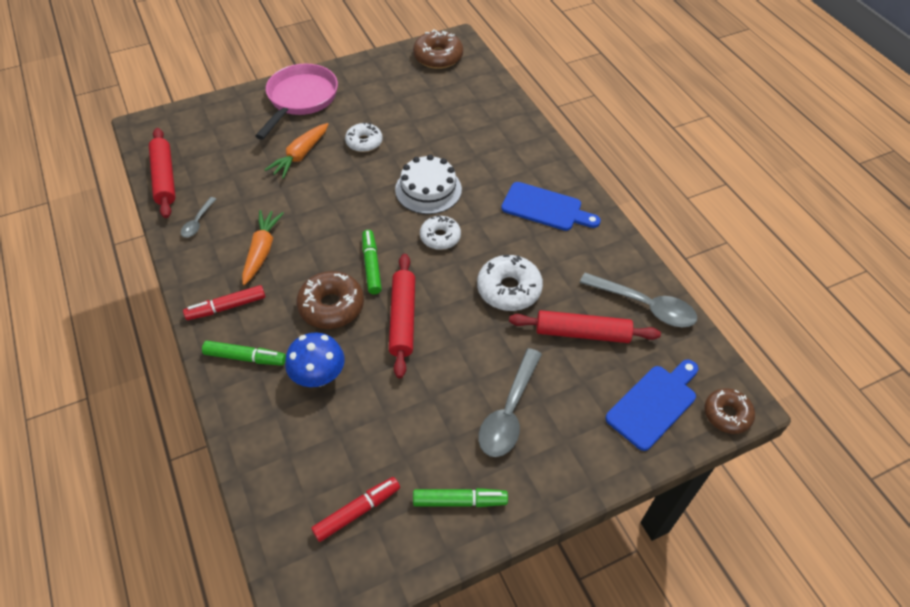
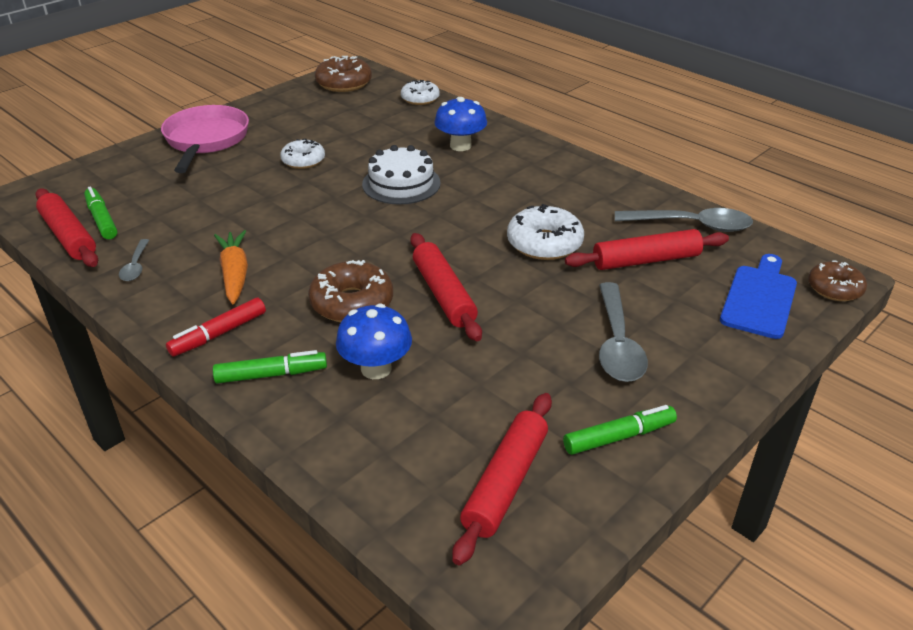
camera: 20 degrees left, 15 degrees down
(300, 156) = (234, 185): orange carrot -> none
(357, 511) = (505, 483): red marker -> red rolling pin
(371, 266) = (377, 258): green marker -> green marker (102, 219)
(440, 237) = (440, 218): white donut -> white donut (420, 99)
(498, 158) = (460, 146): none -> blue mushroom
(545, 208) = (537, 173): blue cutting board -> none

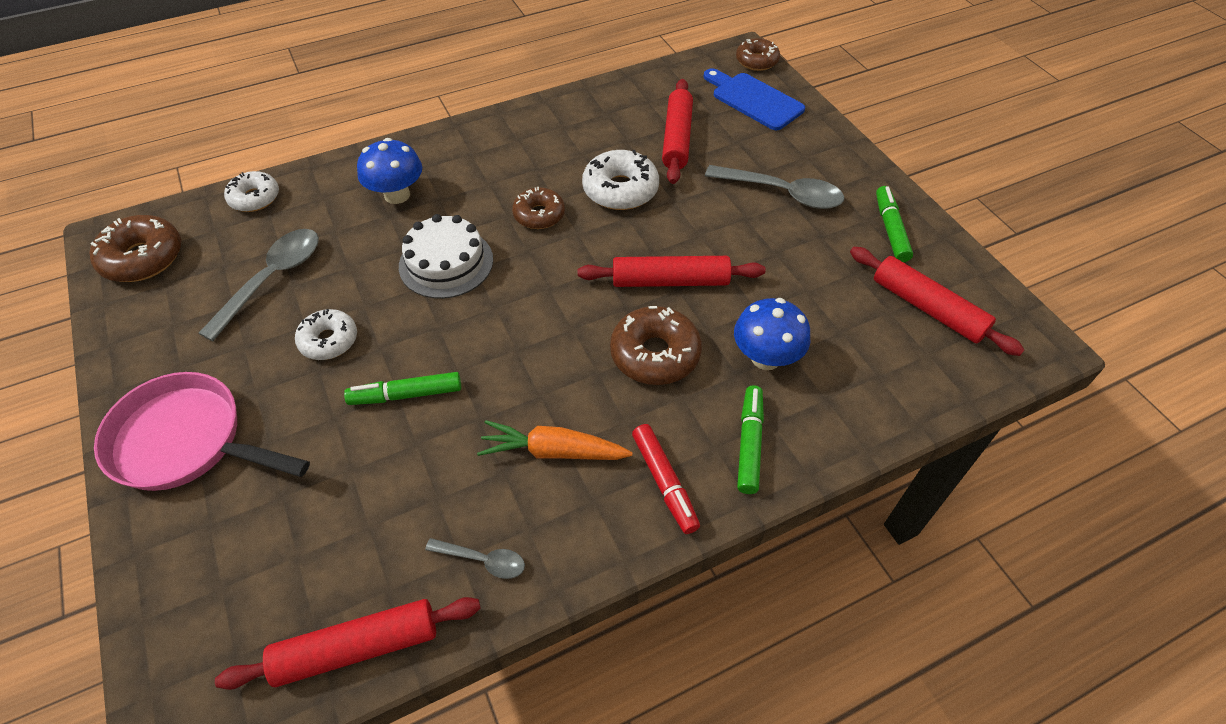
camera: 70 degrees left, 15 degrees up
(102, 219) = (335, 599): green marker -> green marker (406, 395)
(482, 210) = (539, 215): none -> brown donut
(692, 225) = (639, 95): grey spoon -> grey spoon (272, 279)

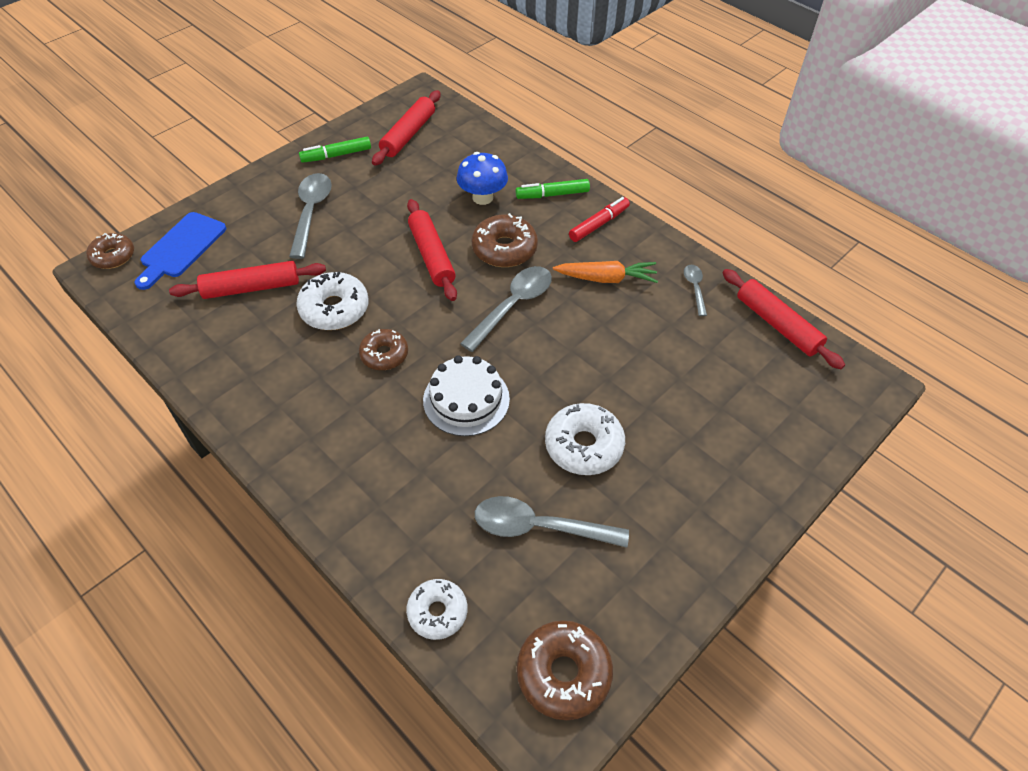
camera: 110 degrees left, 0 degrees up
(186, 441) = (719, 494): pink pan -> none
(329, 340) = (583, 446): white donut -> white donut, size x1.50
(397, 195) = (391, 476): blue mushroom -> none
(406, 395) = (606, 372): green marker -> none
(553, 451) = (606, 278): orange carrot -> orange carrot turned 75 degrees counterclockwise
(554, 336) = (513, 305): none -> grey spoon

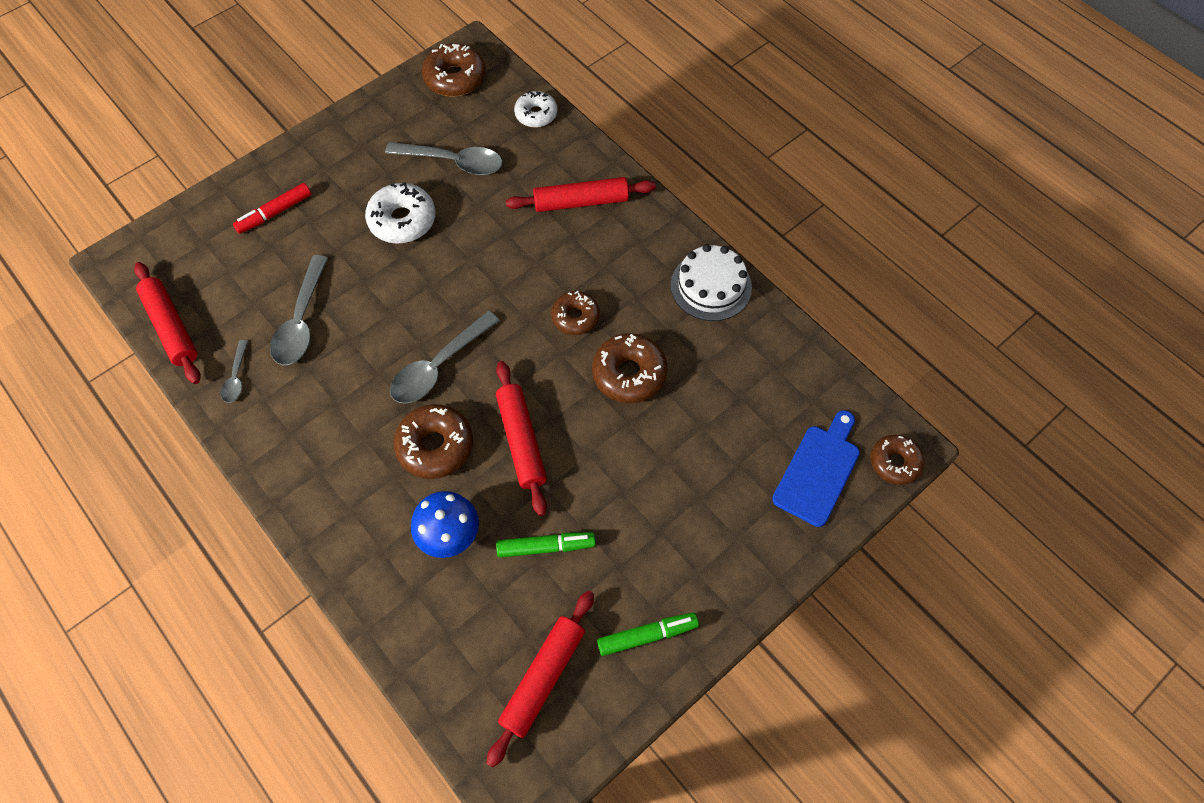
camera: 175 degrees left, 10 degrees up
(251, 288) = (723, 407): red rolling pin -> red rolling pin (581, 202)
(311, 212) = (670, 521): grey spoon -> grey spoon (302, 321)
(334, 309) = (629, 374): white donut -> brown donut
(466, 399) = (499, 267): white cake -> white cake (711, 286)
(552, 194) = (357, 535): green marker -> green marker (545, 547)
(598, 224) = (313, 478): red marker -> red marker (275, 213)
(606, 278) = (329, 396): orange carrot -> none

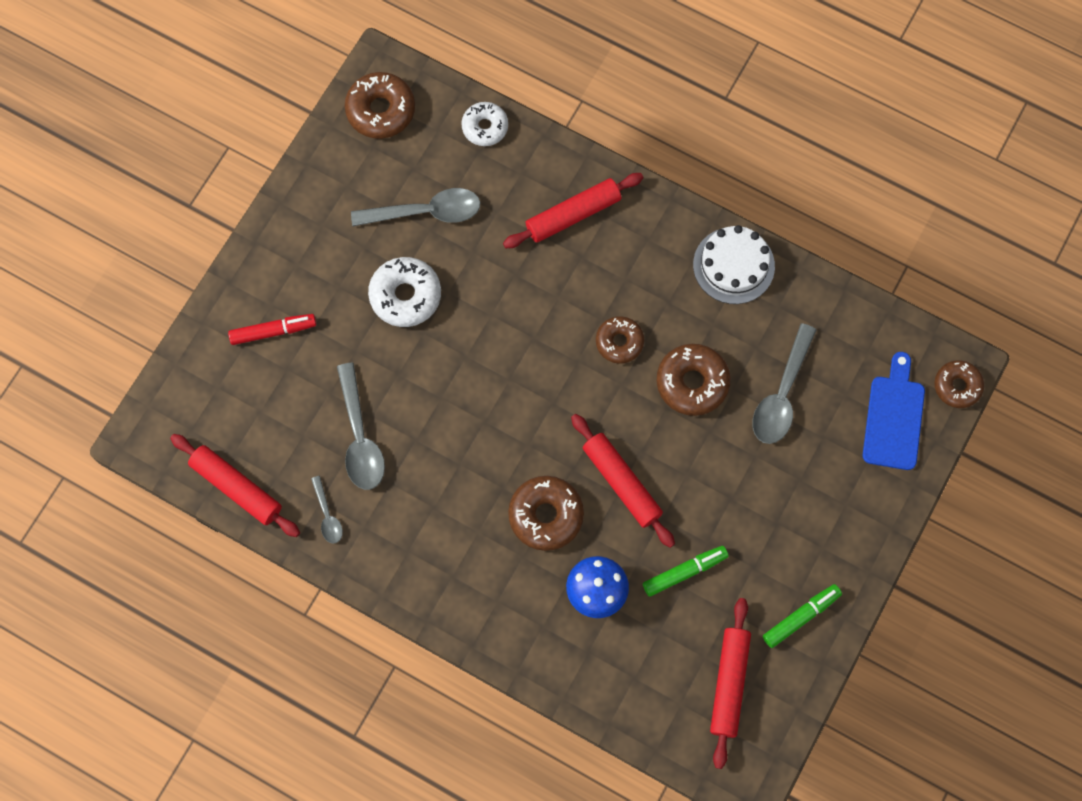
camera: 20 degrees left, 10 degrees up
(275, 213) = (273, 331): red marker -> red marker turned 135 degrees counterclockwise
(439, 366) = (513, 437): grey spoon -> grey spoon (781, 394)

